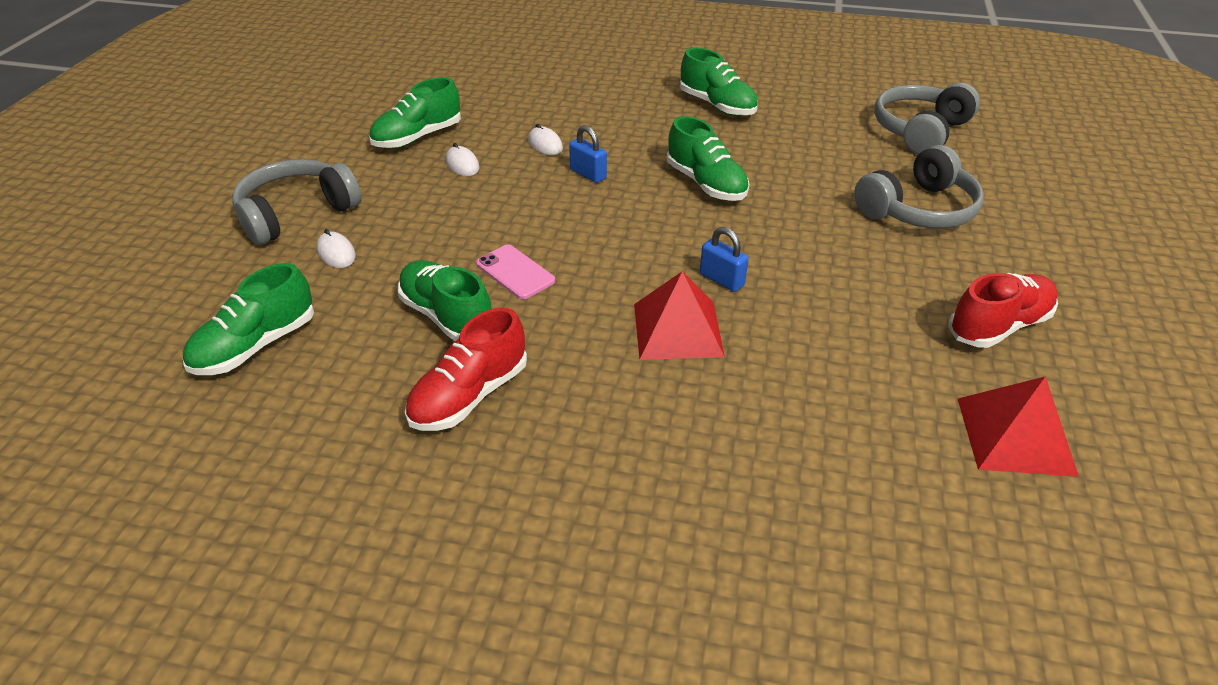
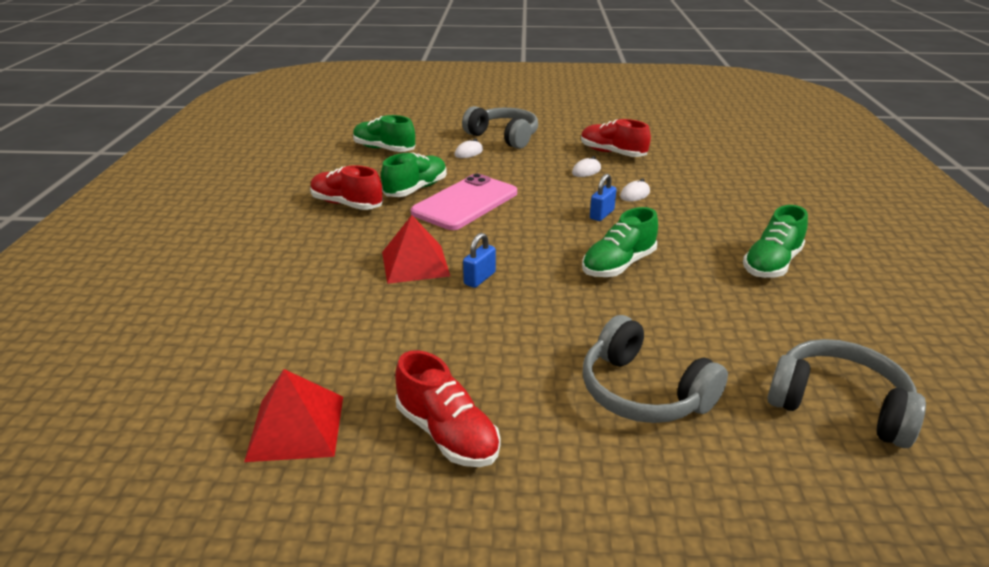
camera: 80 degrees right, 10 degrees down
(418, 137) = (612, 153): green shoe -> red shoe
(515, 272) = (465, 203): pink phone -> pink phone, size x1.94

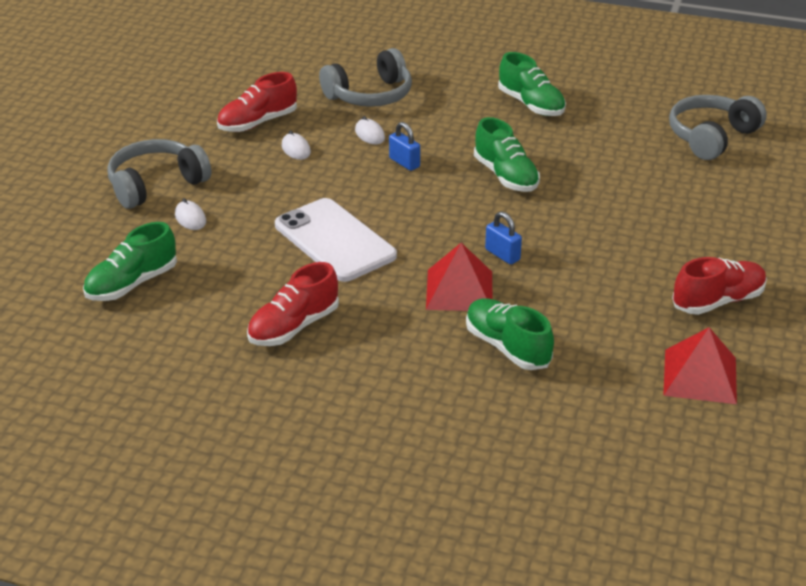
camera: 75 degrees left, 5 degrees up
(416, 189) = (279, 271): green shoe -> green shoe (507, 347)
(465, 203) = (335, 240): pink phone -> white phone
(643, 392) = (685, 207): grey headphones -> grey headphones (370, 95)

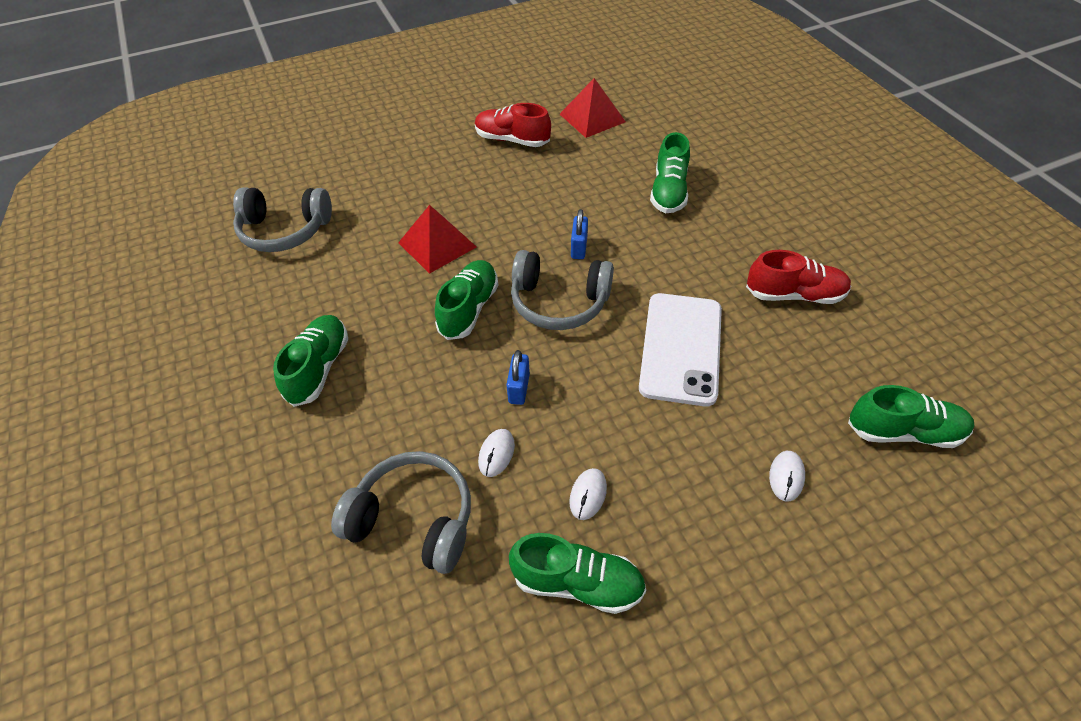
camera: 130 degrees left, 15 degrees up
(156, 184) = (785, 564): grey headphones -> grey headphones (559, 302)
(258, 123) = (577, 582): red shoe -> green shoe
(459, 290) = (644, 243): red pyramid -> red pyramid (437, 244)

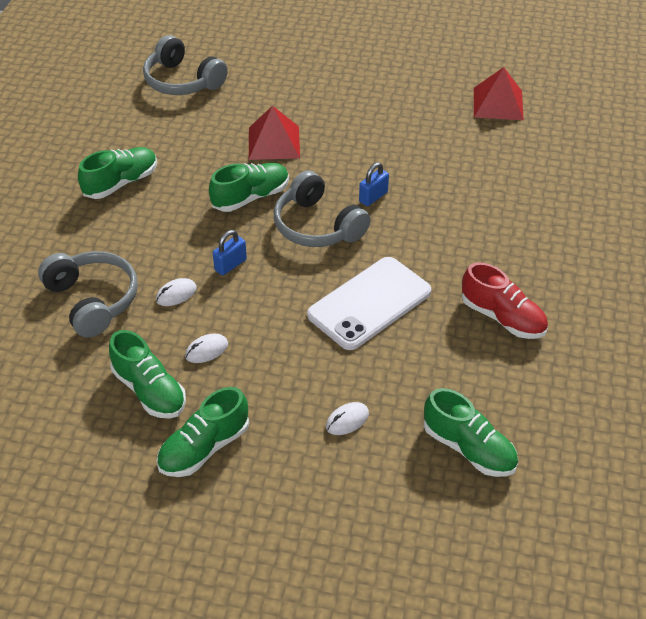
camera: 35 degrees right, 5 degrees down
(512, 140) = (411, 91): red shoe -> none
(669, 191) = (493, 192): green shoe -> green shoe (204, 448)

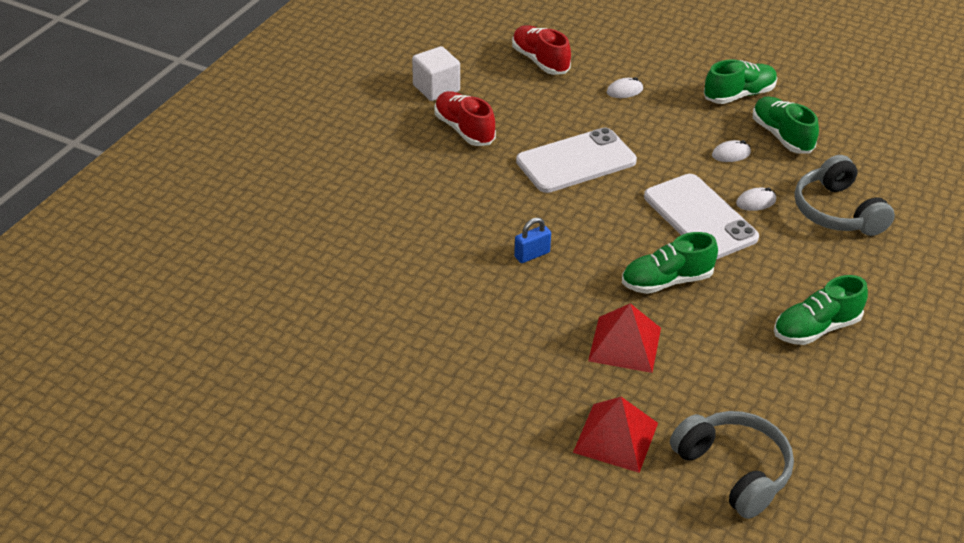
camera: 165 degrees left, 5 degrees down
(230, 265) = (699, 217): blue padlock -> white phone
(317, 226) = (602, 237): grey headphones -> none
(469, 448) = (540, 61): green shoe -> red shoe
(498, 103) = (323, 339): red pyramid -> red pyramid (615, 437)
(566, 370) = (436, 88): none -> white cube

